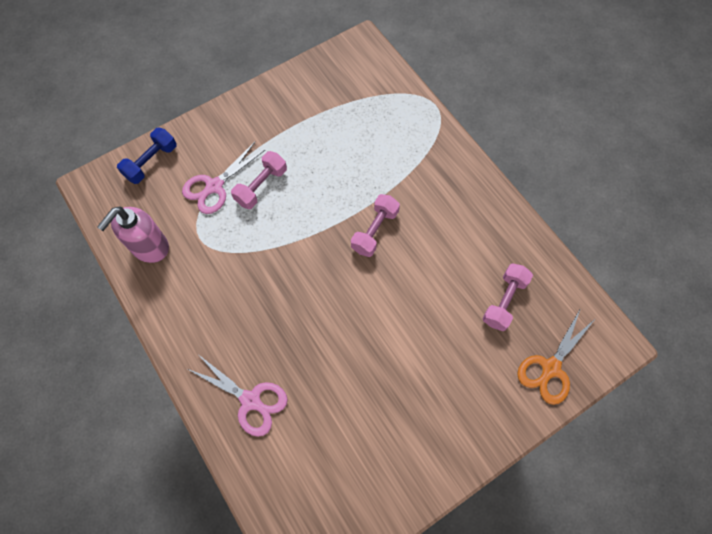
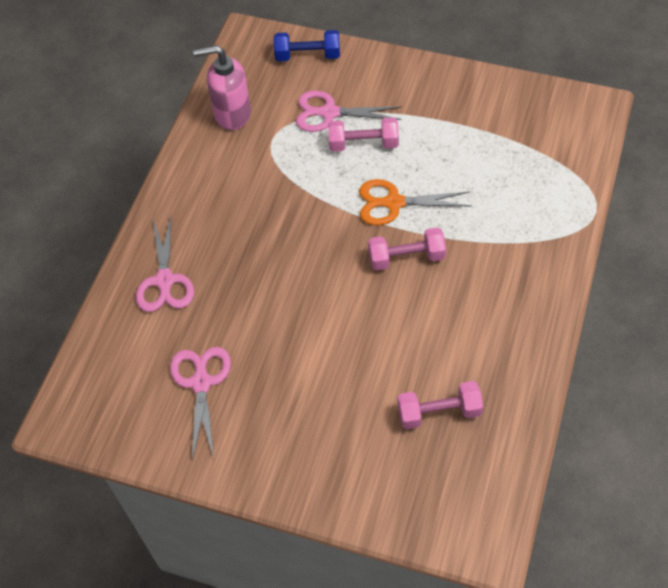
camera: 55 degrees right, 10 degrees down
(358, 436) = (201, 382): none -> pink scissors
(550, 369) = (405, 499): orange scissors -> orange scissors (393, 203)

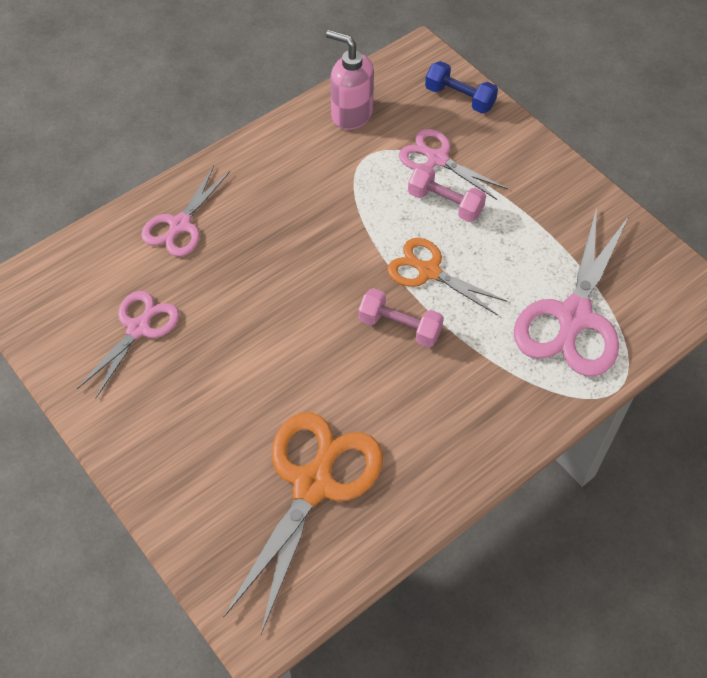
camera: 30 degrees right, 0 degrees up
(439, 412) = (314, 483): pink dumbbell -> orange scissors
(526, 177) = (573, 318): none -> pink scissors

